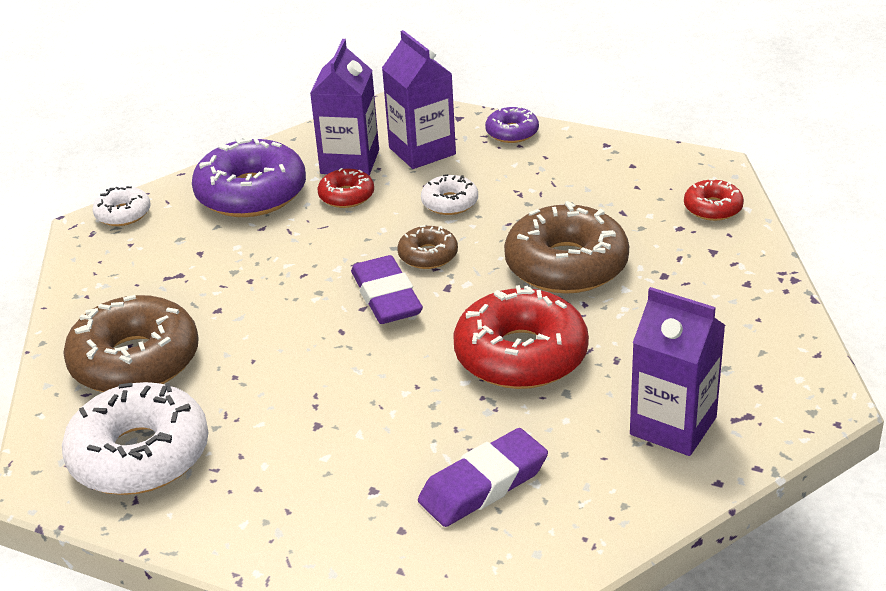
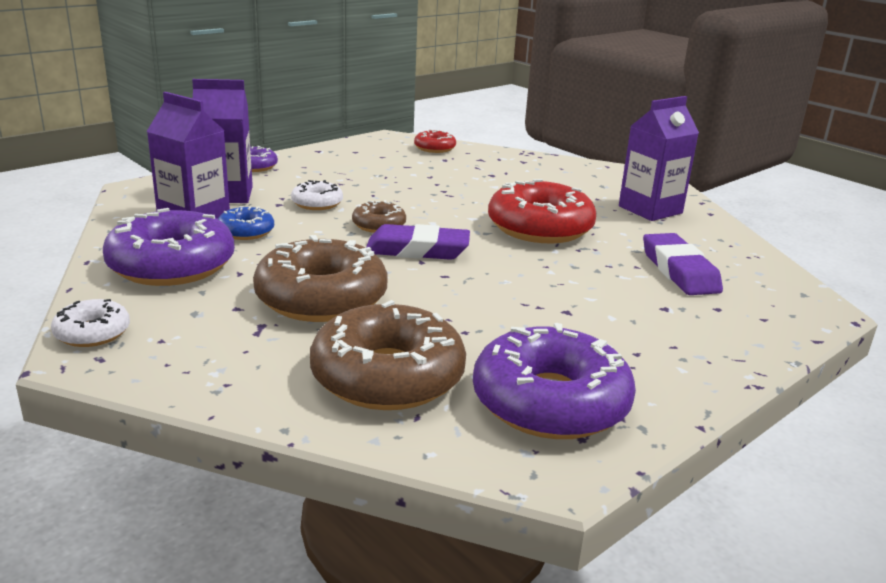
camera: 70 degrees left, 10 degrees down
(139, 455) = (550, 402): white donut -> purple donut
(346, 196) = (246, 232): red donut -> blue donut
(566, 265) = (448, 192): brown donut -> brown donut (321, 298)

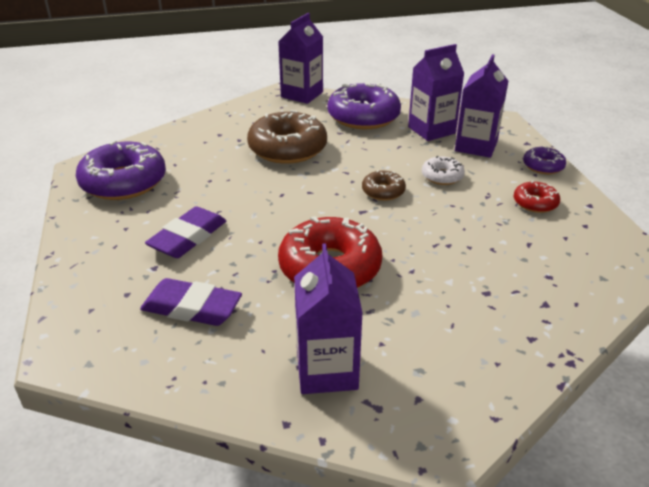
camera: 120 degrees right, 10 degrees up
(92, 333) = (302, 95): white donut -> purple carton
(246, 232) = (400, 143): blue donut -> none
(387, 376) = (194, 148): brown donut -> none
(417, 250) = (328, 195): purple eraser -> purple eraser (188, 237)
(434, 148) = (594, 282): red donut -> red donut (535, 203)

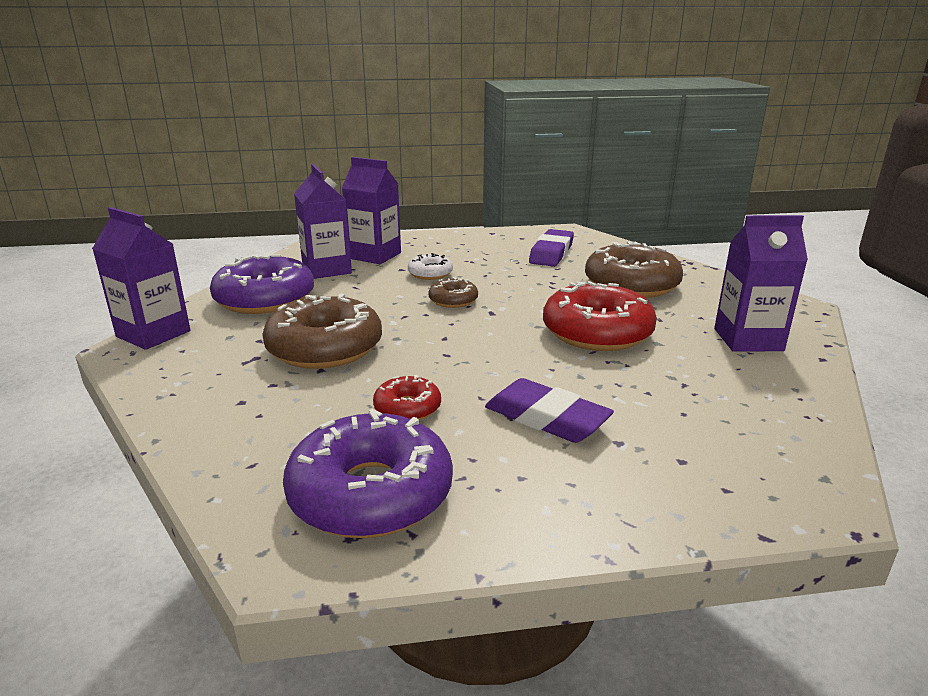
camera: 85 degrees left, 10 degrees down
(192, 308) = (691, 409): purple eraser -> purple eraser (551, 253)
(461, 299) = (631, 285): none -> brown donut
(535, 203) = (486, 247): red donut -> red donut (407, 408)
(543, 166) = (425, 238): purple donut -> none

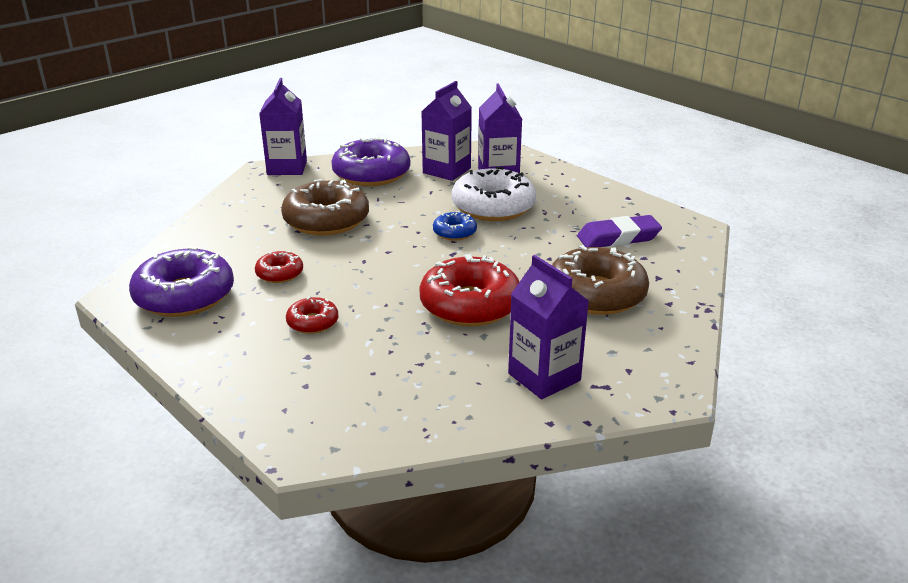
camera: 55 degrees right, 5 degrees up
(430, 274) = (493, 207): white donut -> white donut, size x2.01
(453, 300) = (454, 232): brown donut -> blue donut
(546, 418) = (312, 322): purple eraser -> red donut

